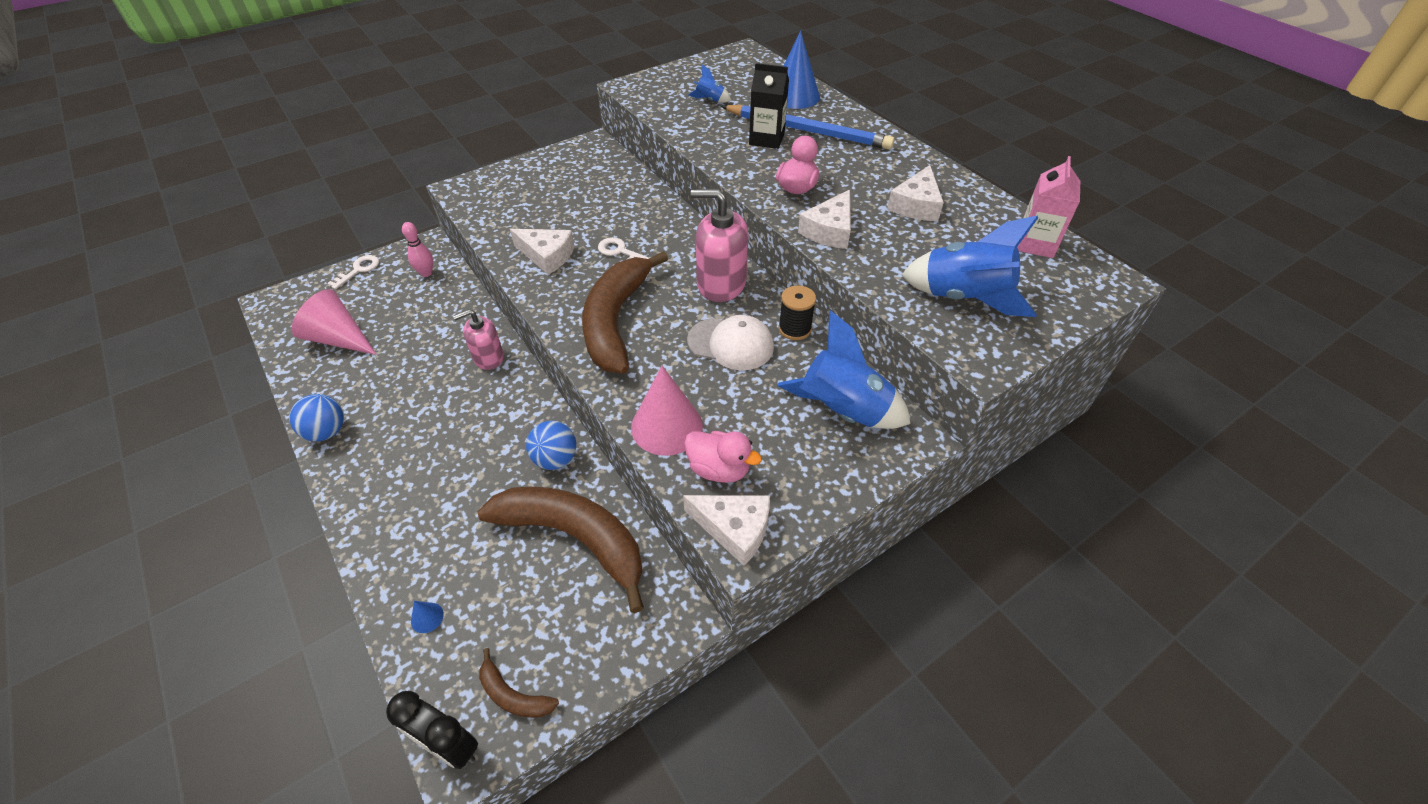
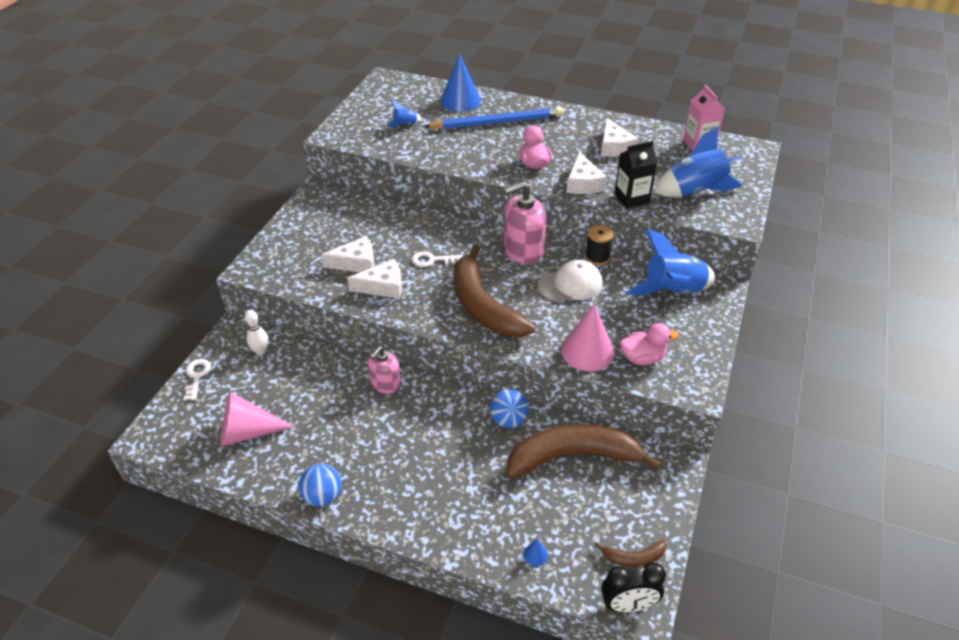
camera: 35 degrees left, 5 degrees down
(426, 273) = (260, 351): pink bowling pin -> white bowling pin
(734, 529) = (684, 384): white cheese -> white cheese (356, 263)
(766, 139) = (477, 138): black carton -> black carton (631, 198)

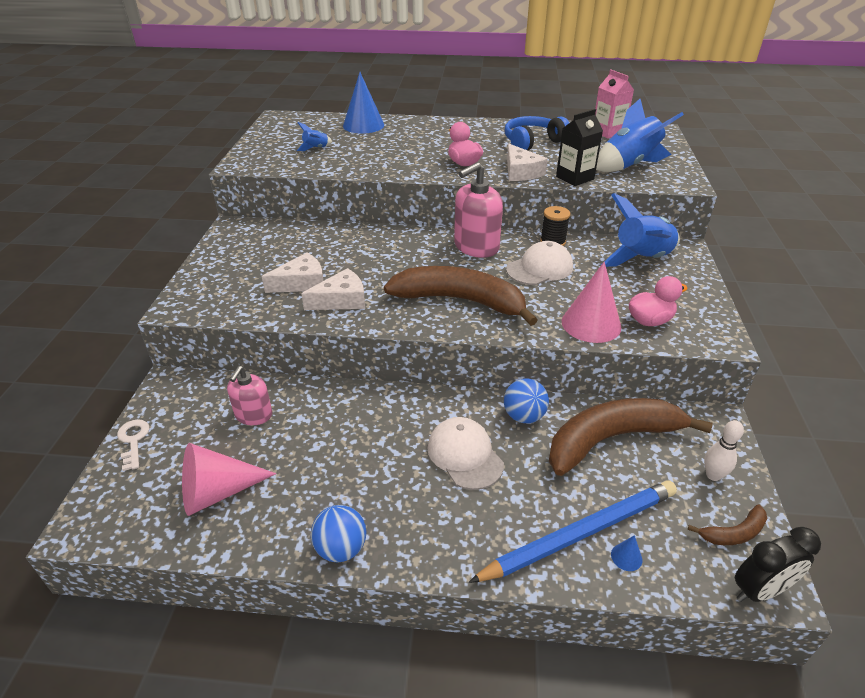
camera: 15 degrees left, 5 degrees down
(260, 351) = (208, 398): white bowling pin -> white bowling pin (713, 475)
(385, 384) = (370, 405): pink soap dispenser -> pink soap dispenser (253, 415)
(432, 260) = (385, 268): white key -> none
(445, 444) = (465, 455): none -> white cap
(483, 306) = (460, 301): brown banana -> brown banana turned 150 degrees clockwise
(497, 122) = (409, 137): blue pencil -> blue pencil (580, 533)
(614, 147) = (532, 142): white cheese -> blue headphones

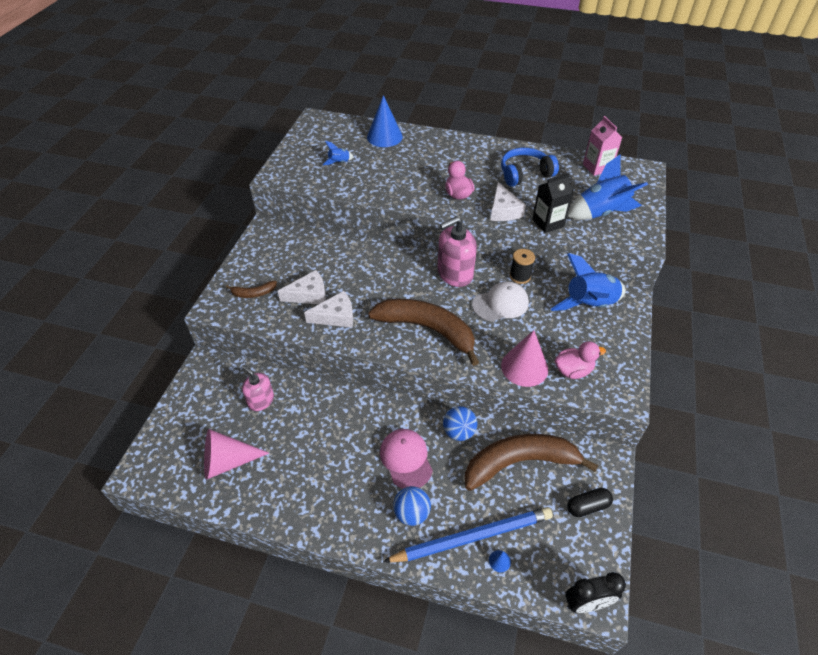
camera: 10 degrees right, 10 degrees up
(133, 441) = (175, 410): white key -> none
(253, 415) = (261, 400): pink soap dispenser -> pink soap dispenser turned 105 degrees clockwise
(341, 548) = (303, 520): blue ball -> blue ball (412, 513)
(465, 455) = (406, 459): white cap -> pink cap
(713, 475) = (587, 506): white bowling pin -> black capsule
(734, 533) = (585, 556): brown banana -> brown banana (253, 293)

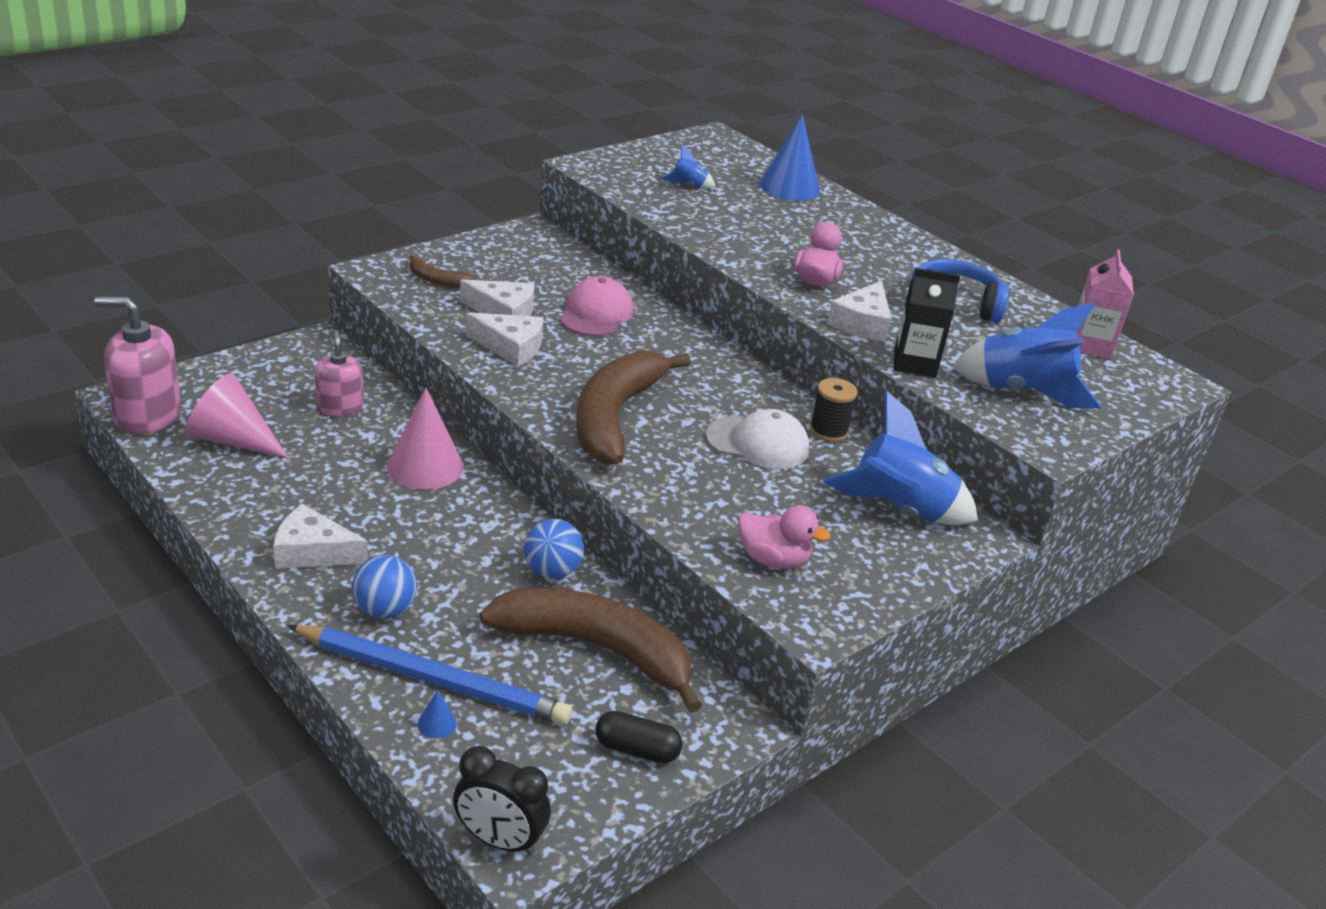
camera: 30 degrees right, 15 degrees down
(342, 504) = (312, 552): none -> white cheese
(406, 459) = (446, 557): pink cap -> pink cap (596, 313)
(427, 329) = (615, 416): brown banana -> brown banana turned 135 degrees counterclockwise
(455, 273) = (731, 384): pink soap dispenser -> pink soap dispenser (147, 415)
(524, 367) = (703, 519): pink cone -> pink cone (425, 466)

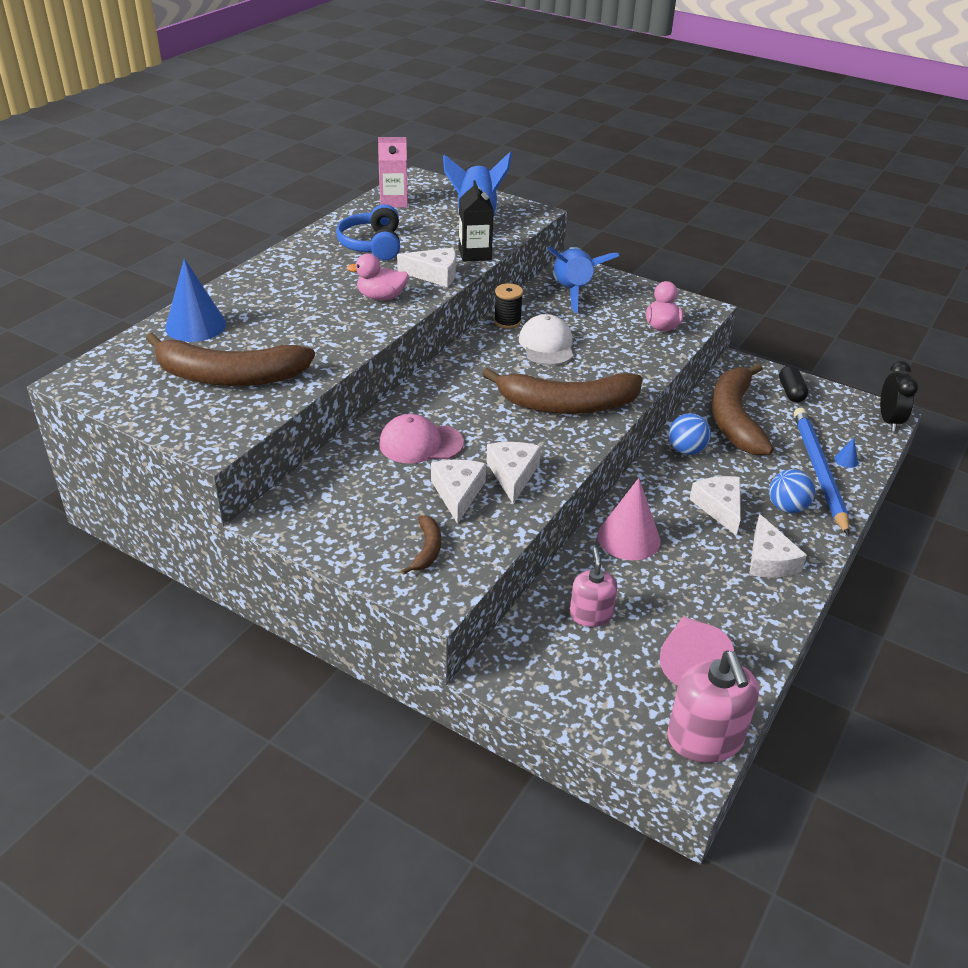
camera: 105 degrees left, 5 degrees up
(340, 407) = (591, 615): pink soap dispenser -> pink soap dispenser turned 120 degrees clockwise
(426, 552) = (719, 507): none -> white cheese
(688, 186) = (229, 376): blue rocket -> brown banana

